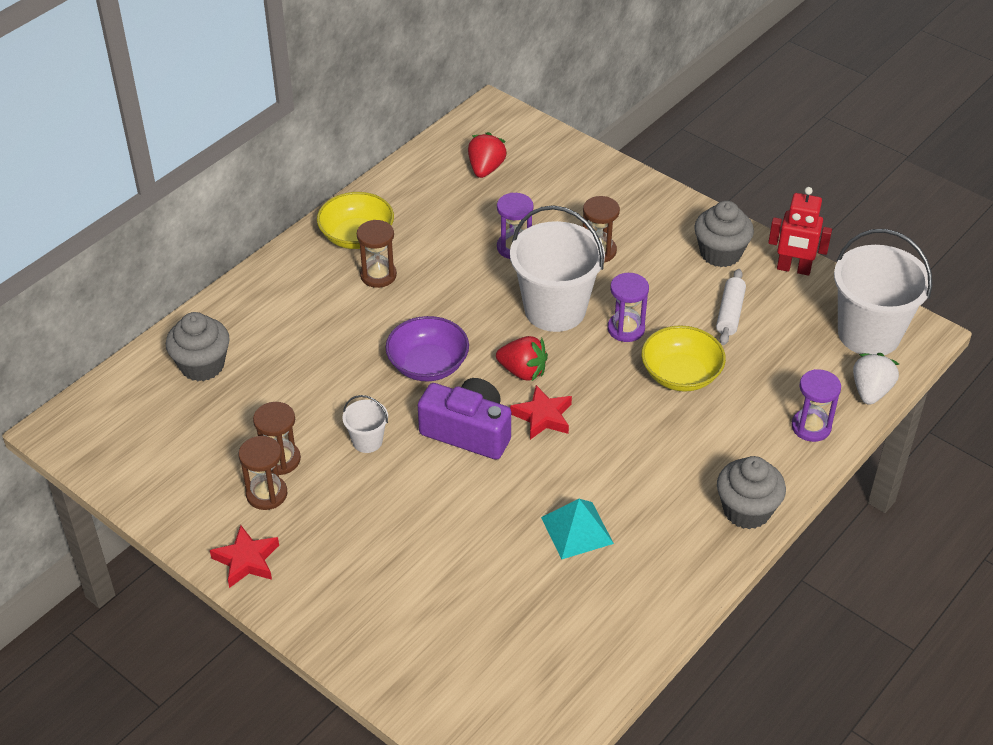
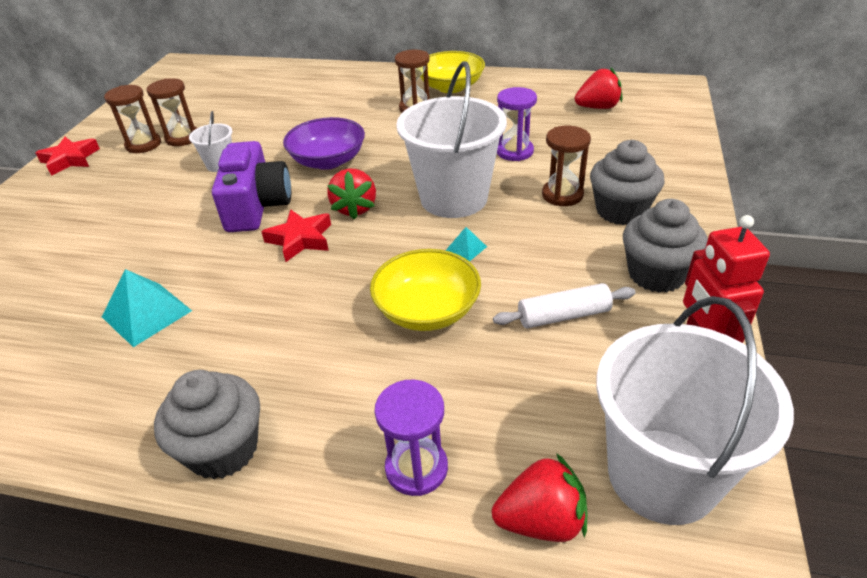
camera: 65 degrees right, 5 degrees down
(202, 365) = (265, 83): grey cupcake -> grey cupcake (621, 211)
(626, 329) = (466, 248): purple hourglass -> turquoise pyramid
(870, 391) = (541, 520): white strawberry -> red strawberry

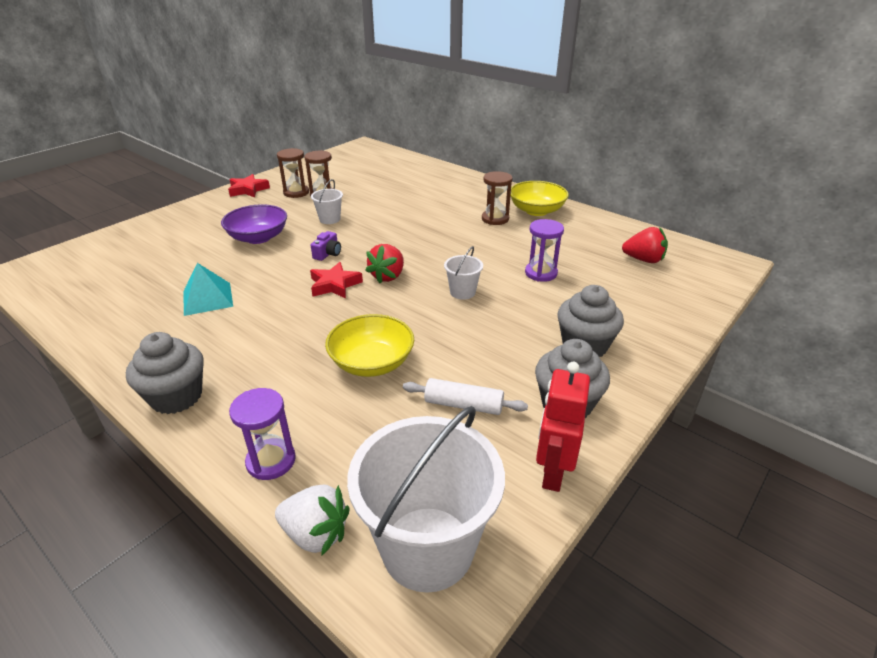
camera: 25 degrees right, 5 degrees down
(257, 206) = (328, 254): purple camera -> purple camera, size x0.46
(328, 161) = (400, 238): purple bowl -> purple bowl (258, 237)
(454, 198) = (462, 292): white bucket -> white bucket, size x0.45
(466, 248) = (438, 330): turquoise pyramid -> none
(541, 520) = (315, 534): red strawberry -> white strawberry
(562, 195) = (548, 317): brown hourglass -> none

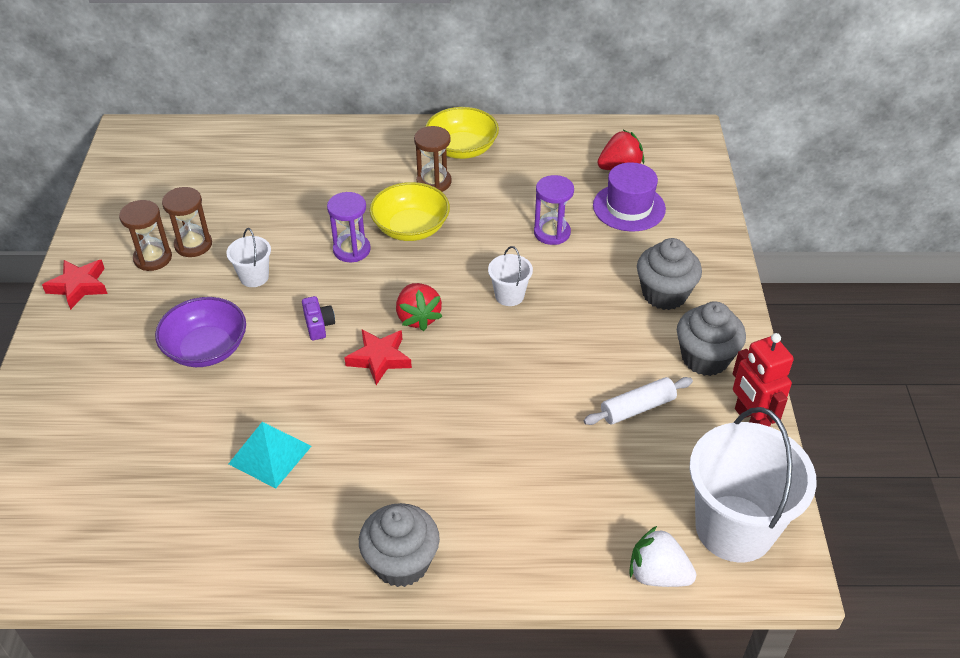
camera: 40 degrees left, 10 degrees up
(271, 461) = (558, 552): purple hourglass -> purple hourglass (351, 250)
(315, 534) = (657, 574): white strawberry -> white strawberry turned 135 degrees counterclockwise
(372, 362) = (523, 418): yellow bowl -> yellow bowl (411, 228)
(621, 283) = (629, 207): none -> purple hat

